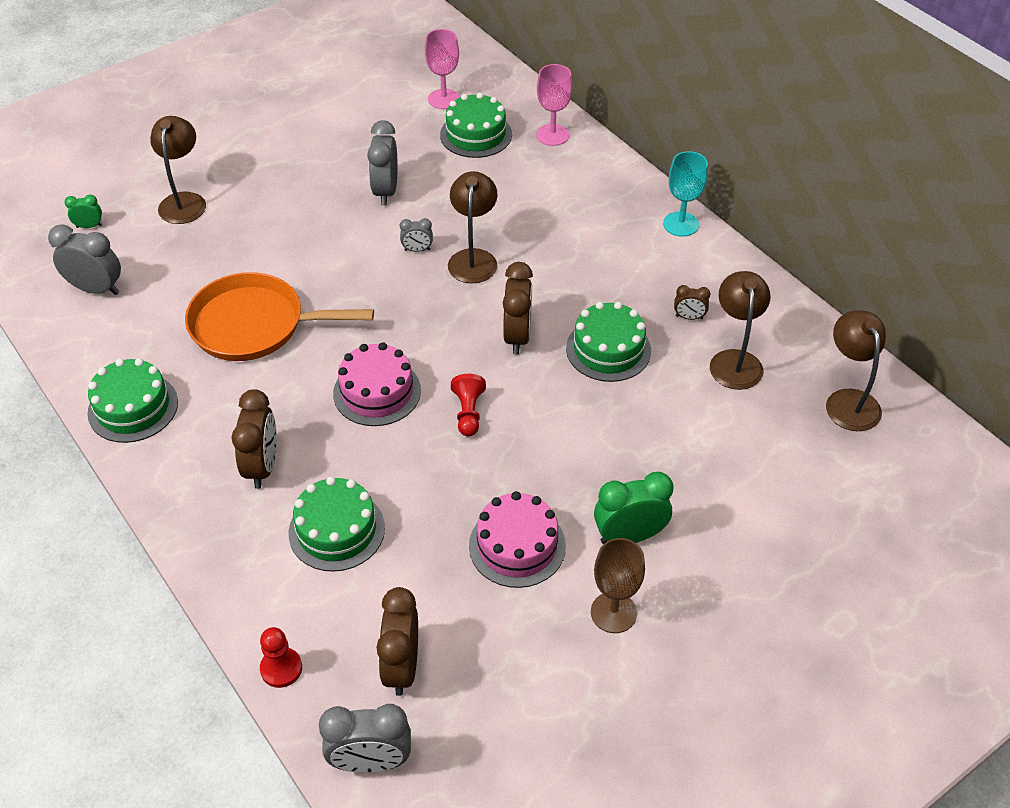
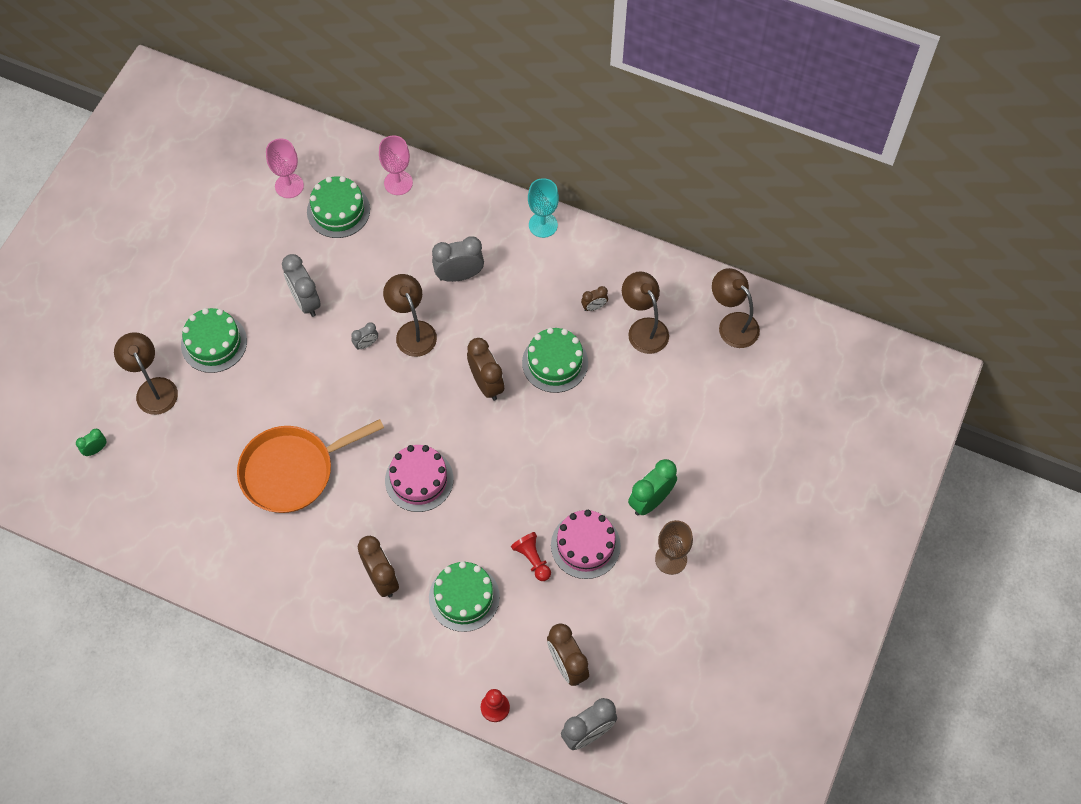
camera: 30 degrees left, 15 degrees up
(96, 289) = (148, 502): grey clock -> grey clock (459, 275)
(133, 407) = (256, 583): green cake -> green cake (214, 343)
(468, 413) = (492, 463): red pawn -> red pawn (532, 559)

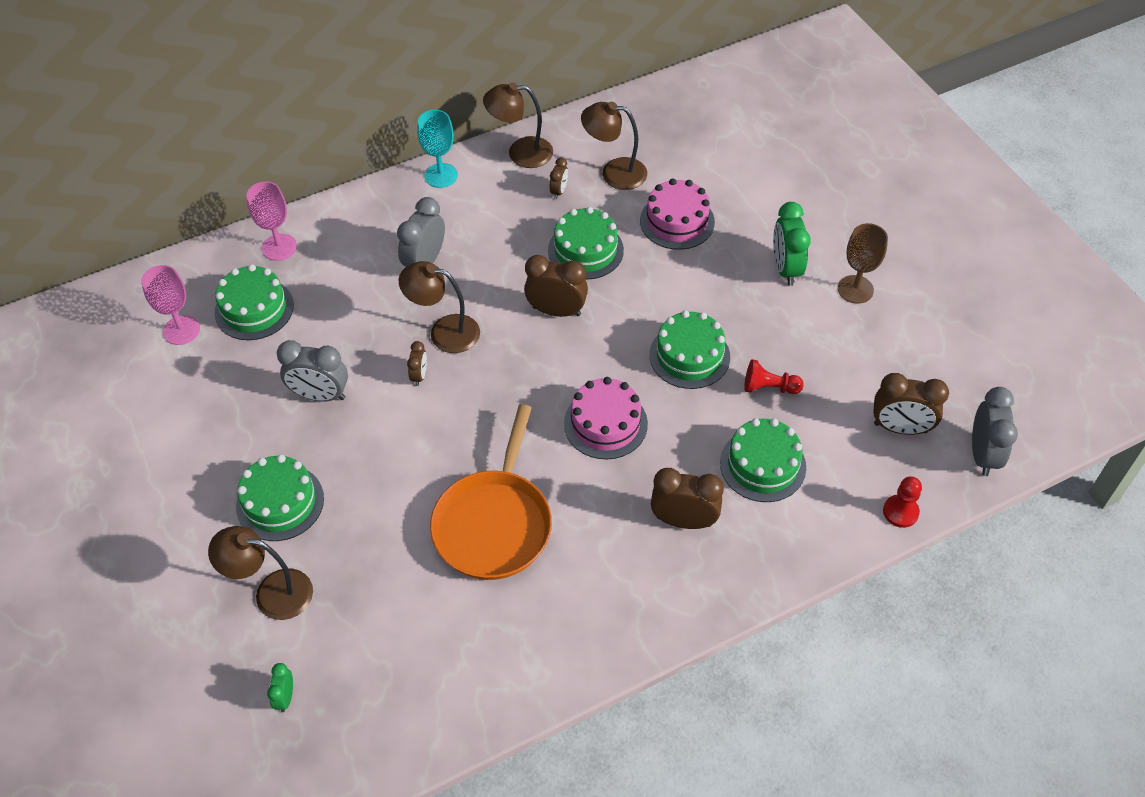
camera: 50 degrees left, 10 degrees down
(366, 344) = (419, 375): grey clock -> brown clock
(518, 491) = (689, 356): none -> green cake
(585, 545) = (789, 340): pink cake -> pink cake (677, 221)
(732, 324) = (668, 117): brown lamp -> brown lamp (520, 153)

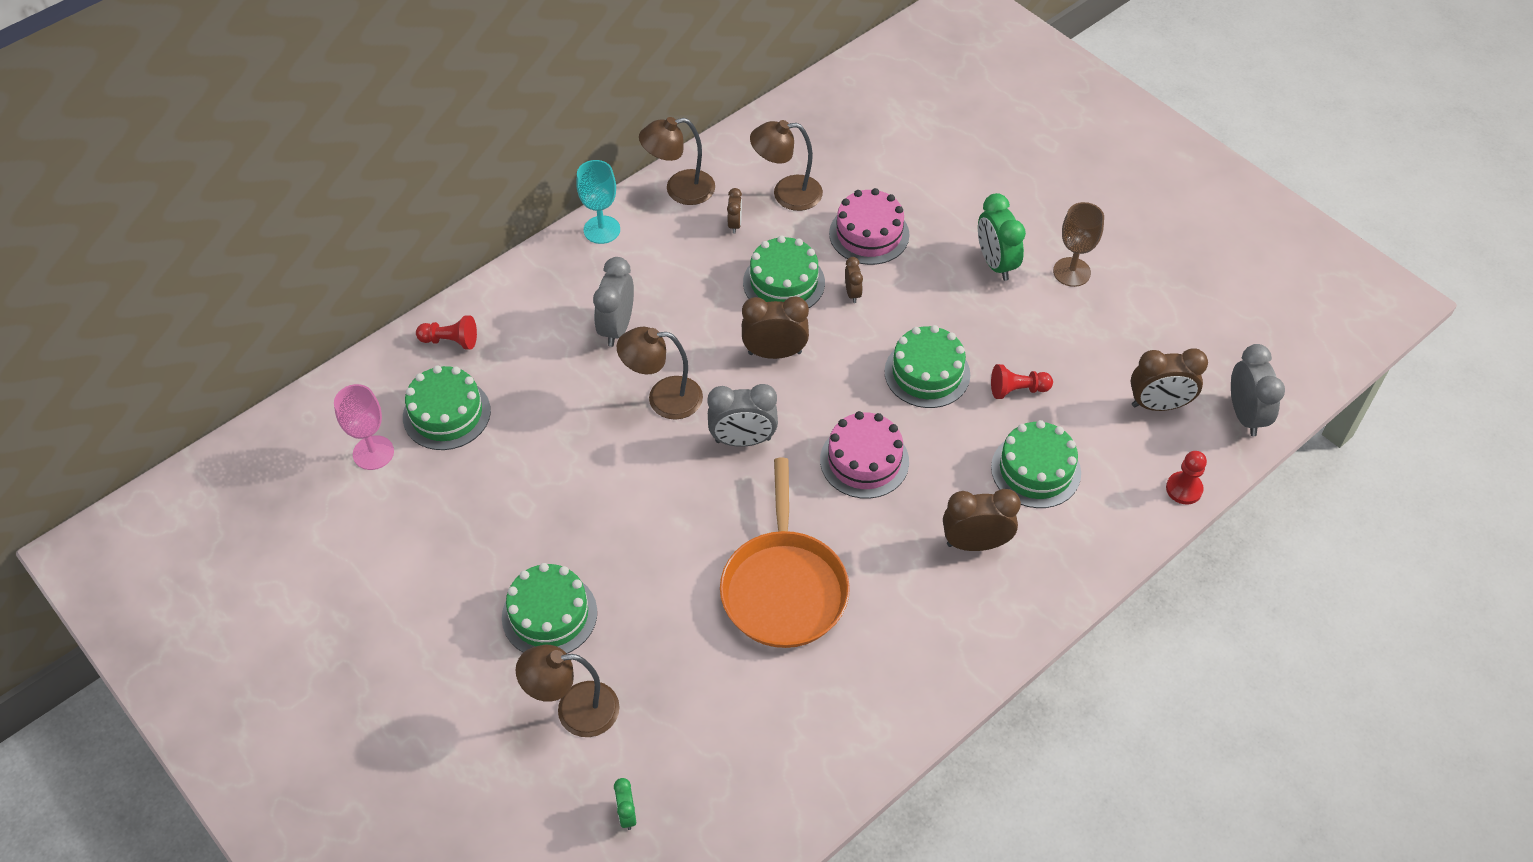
camera: 15 degrees left, 0 degrees up
(279, 247) = (450, 341): pink goblet -> red pawn
(320, 395) = (553, 492): grey clock -> grey clock (743, 440)
(419, 375) = (652, 450): brown clock -> brown clock (852, 293)

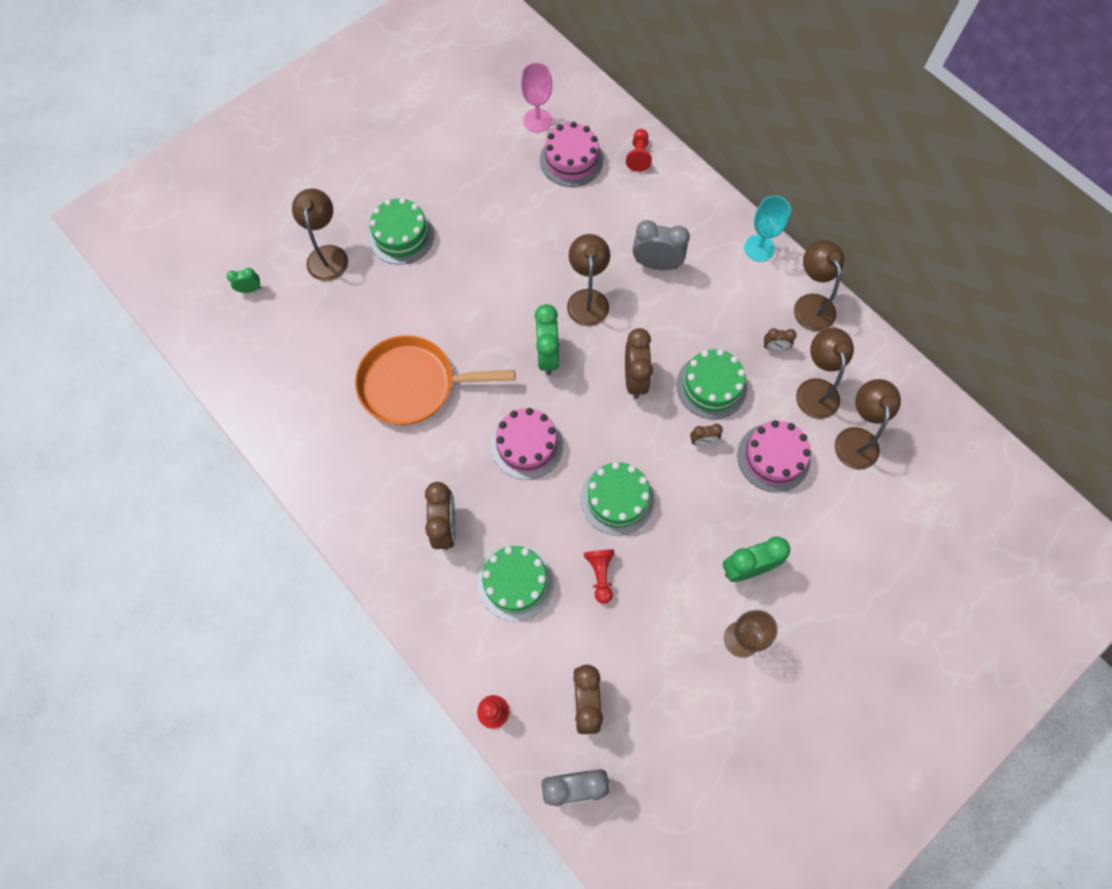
camera: 90 degrees right, 15 degrees up
(446, 414) = (571, 160): green cake -> pink cake
(743, 440) = (547, 356): grey clock -> green clock
(844, 166) = (856, 438): none -> brown lamp

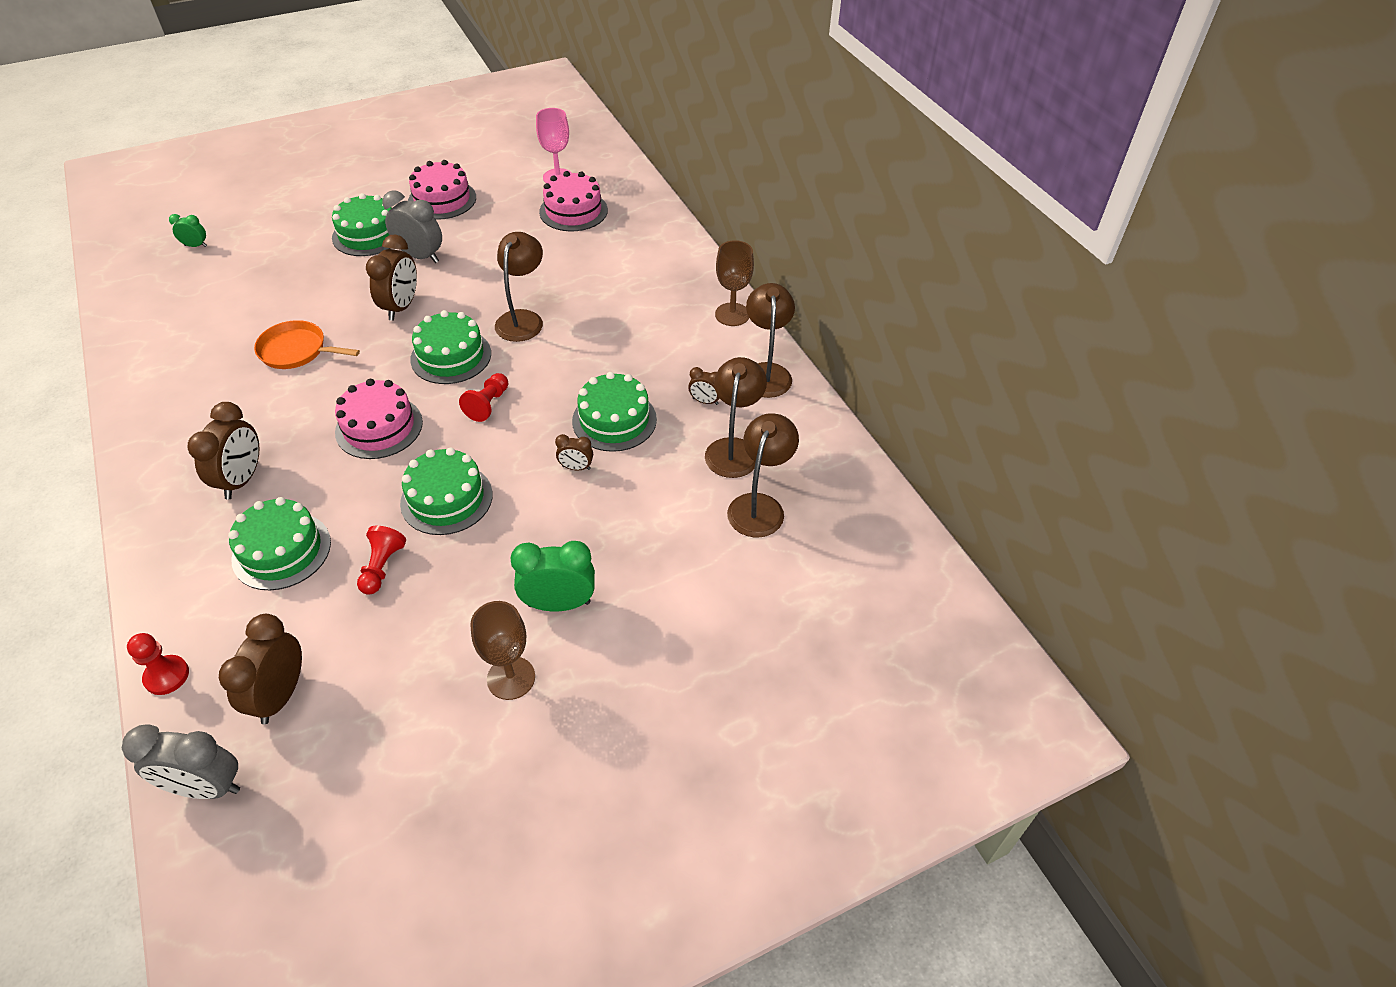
camera: 15 degrees right, 20 degrees down
(327, 255) = (287, 235): brown lamp -> none
(413, 384) = (296, 350): orange pan -> orange pan, size x0.61
(547, 356) = (451, 356): green clock -> green cake
(635, 379) = (532, 395): brown clock -> brown clock (401, 307)
(638, 156) = (644, 220): red pawn -> red pawn (488, 404)
(656, 264) = (613, 306): grey clock -> grey clock (420, 256)
(759, 248) = (732, 314): turquoise goblet -> brown goblet
(773, 457) = (650, 501): pink cake -> pink cake (442, 199)

